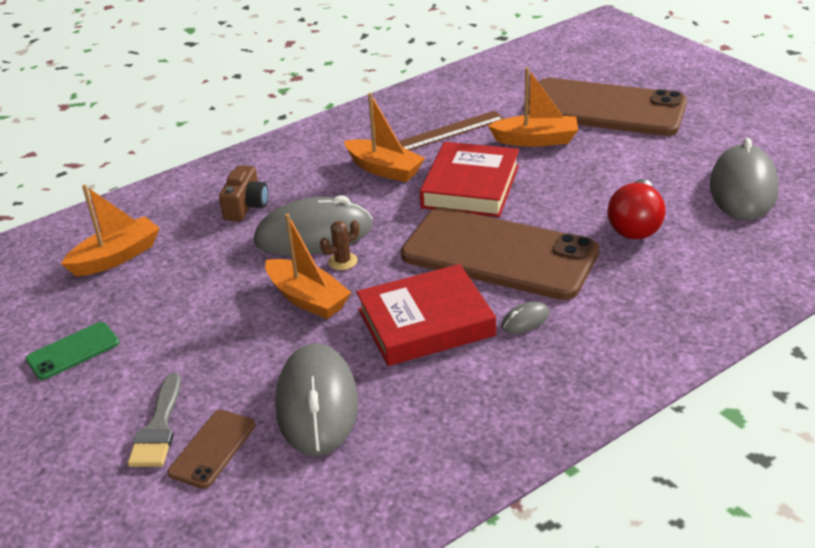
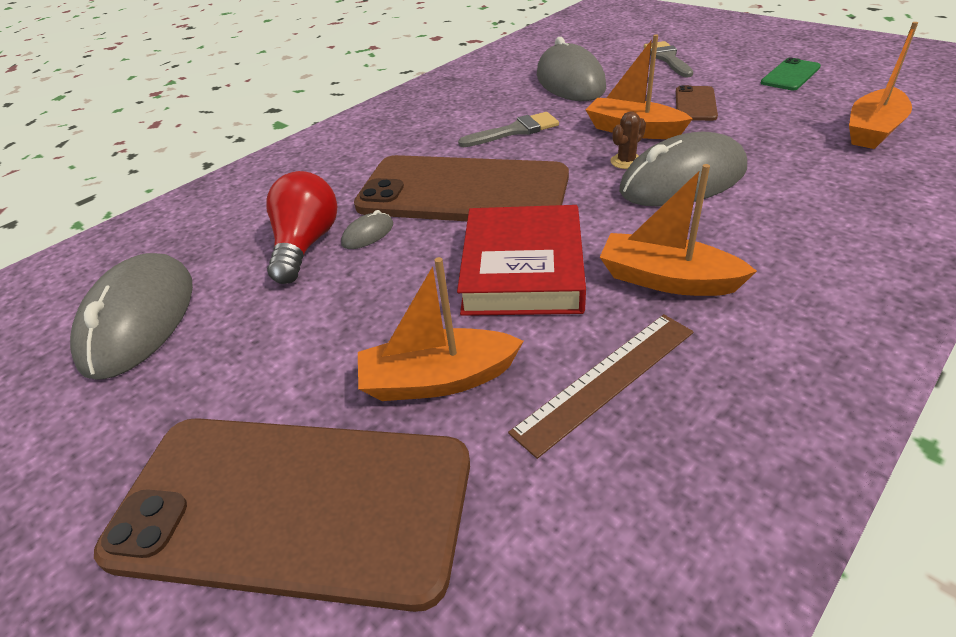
camera: 170 degrees right, 5 degrees up
(212, 449) = (621, 58): brown phone -> brown phone (695, 104)
(246, 206) = (805, 199): brown camera -> none
(425, 322) = (514, 131): red book -> grey brush
(525, 320) = (428, 145): grey mouse -> grey mouse (368, 234)

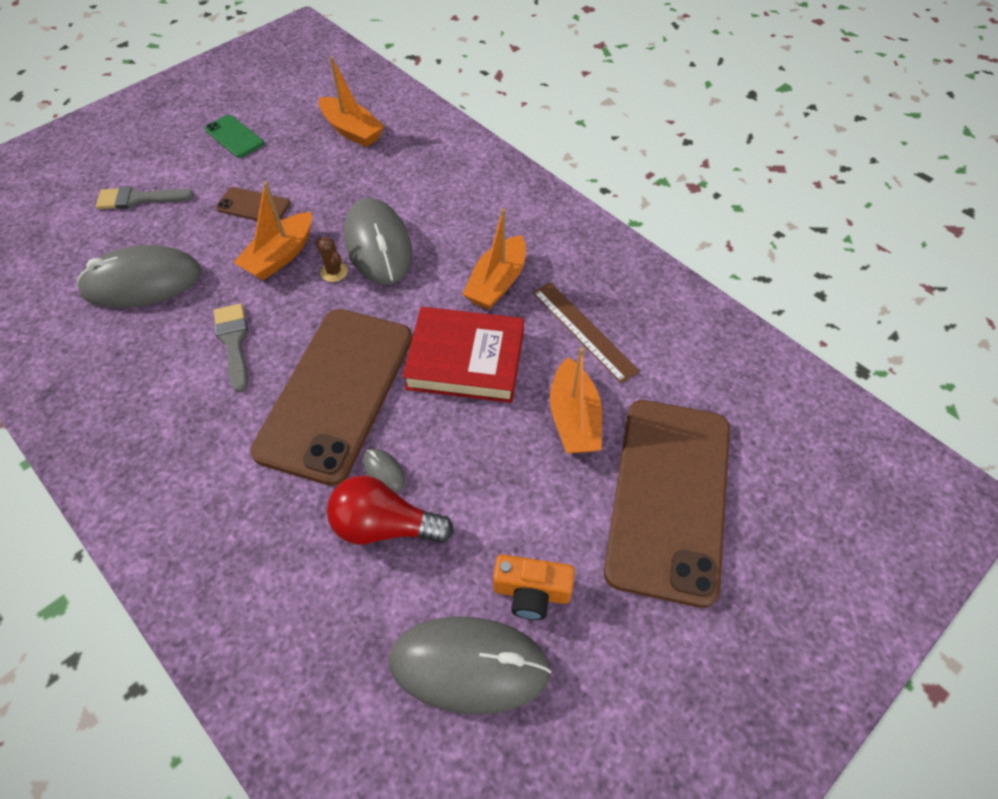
camera: 90 degrees left, 15 degrees up
(198, 359) = (531, 592): none -> orange camera

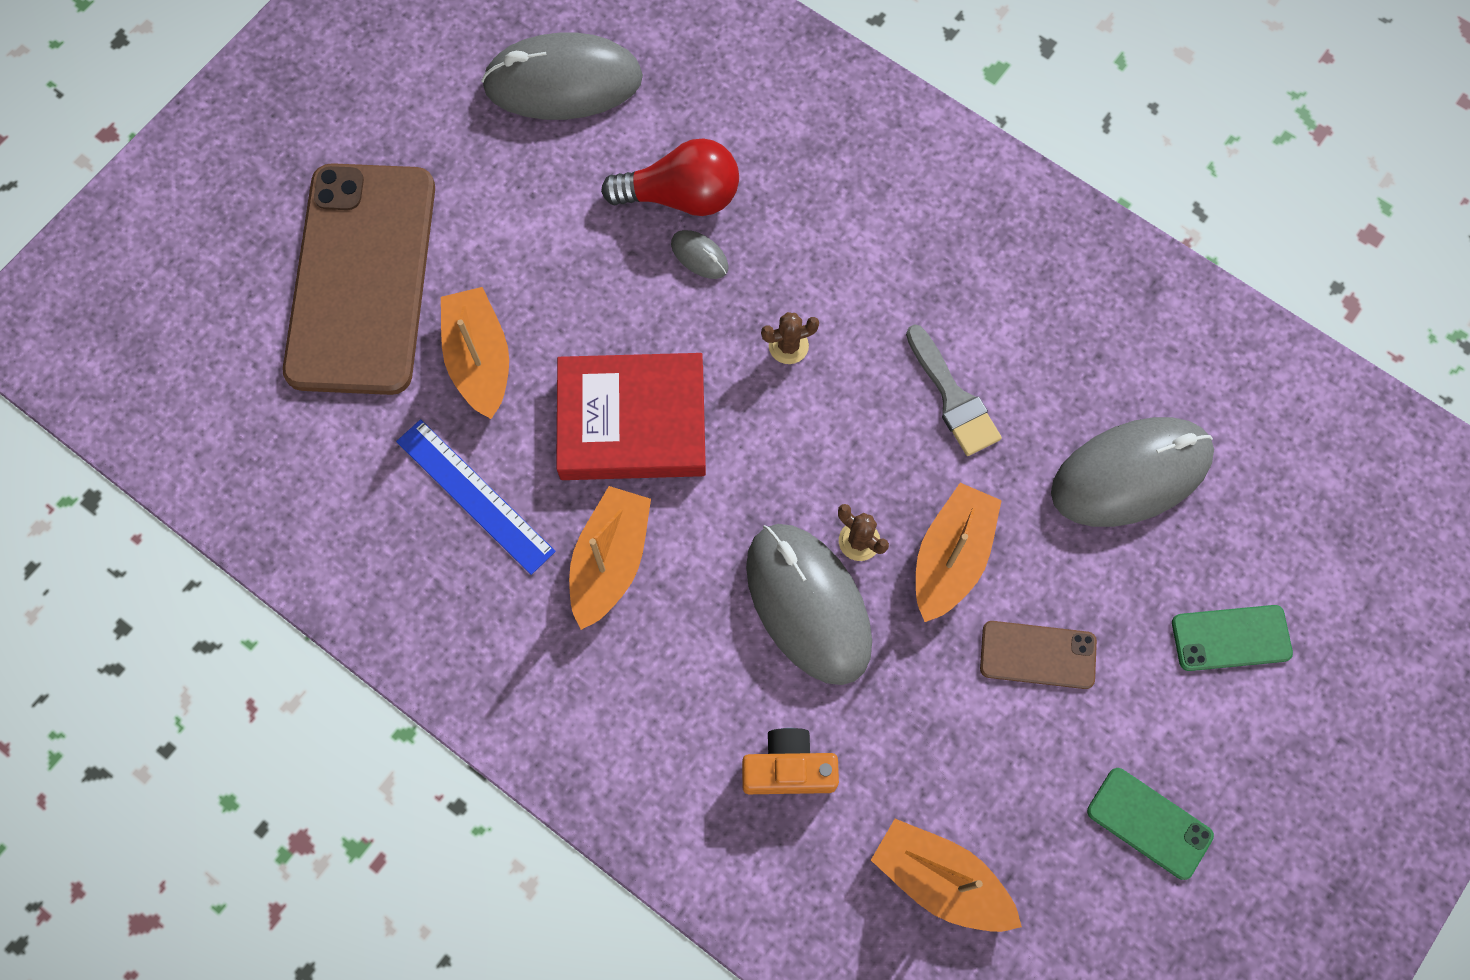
camera: 170 degrees right, 15 degrees up
(139, 199) = (1231, 638): grey brush -> green phone
(336, 393) = (788, 346): brown phone -> brown cactus
(531, 592) = (510, 155): orange camera -> orange camera (788, 768)
(584, 331) = (475, 496): brown ruler -> blue ruler

